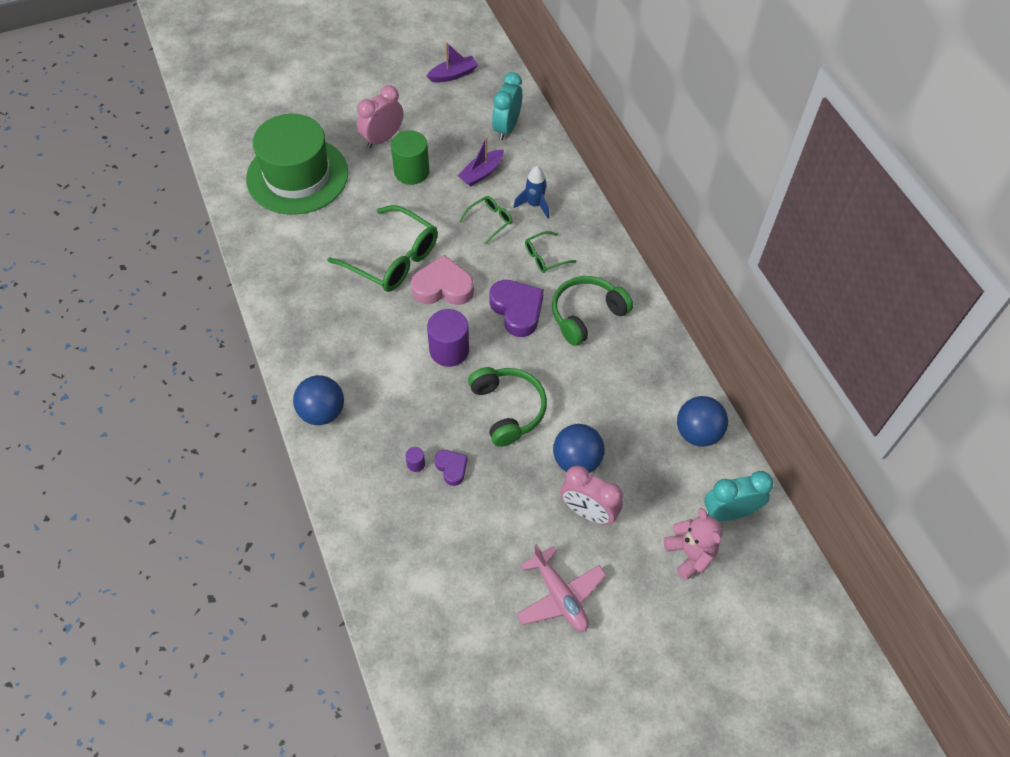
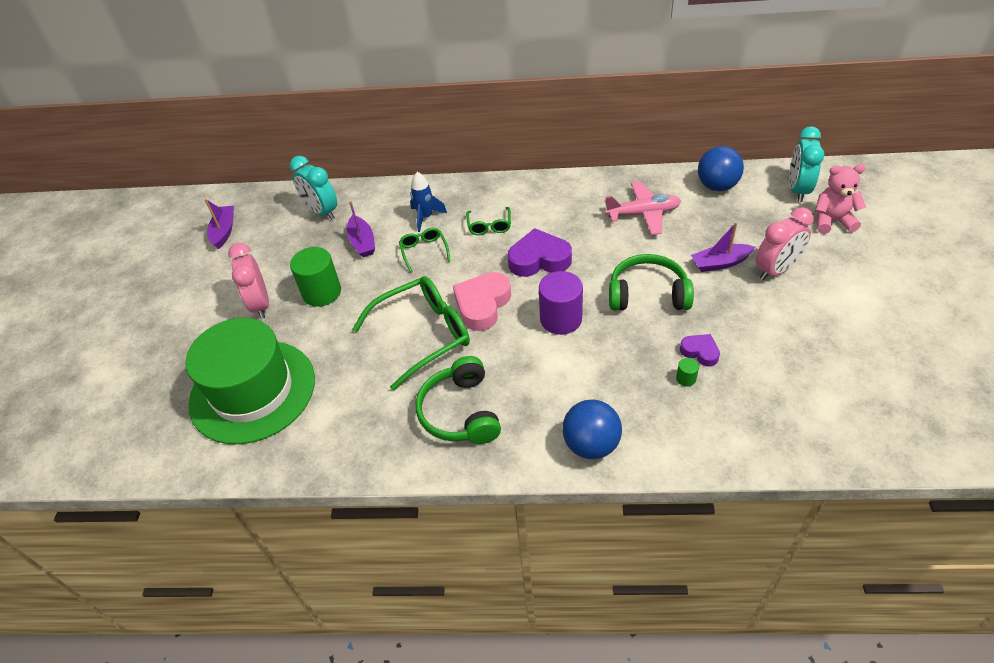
camera: 60 degrees left, 10 degrees down
(416, 464) = (686, 379): purple cylinder -> green cylinder
(451, 468) = (700, 352): purple heart -> purple heart turned 45 degrees clockwise
(559, 596) = (859, 311): pink plane -> pink plane (643, 214)
(576, 460) = (720, 263): blue ball -> purple boat
(586, 314) = (568, 217): green headphones -> green headphones (460, 412)

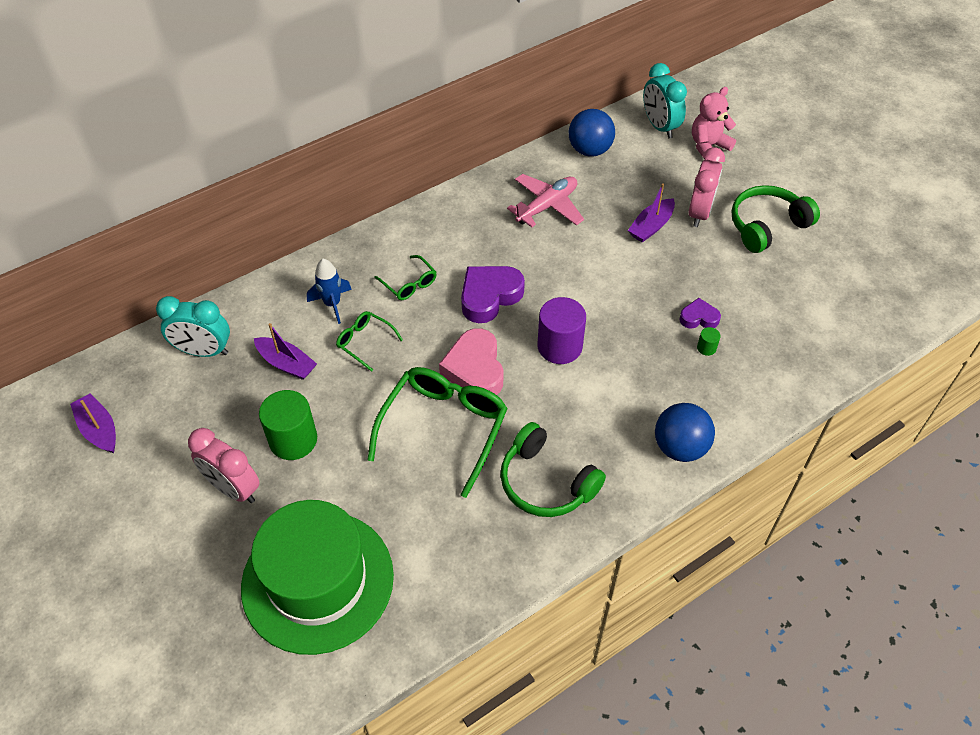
camera: 40 degrees left, 5 degrees up
(648, 294) = (615, 285): green headphones -> green headphones (767, 226)

